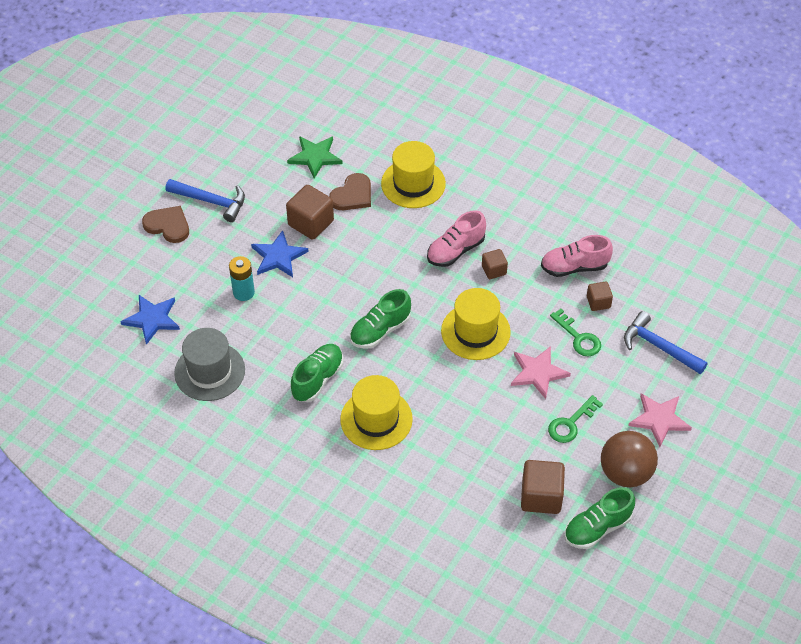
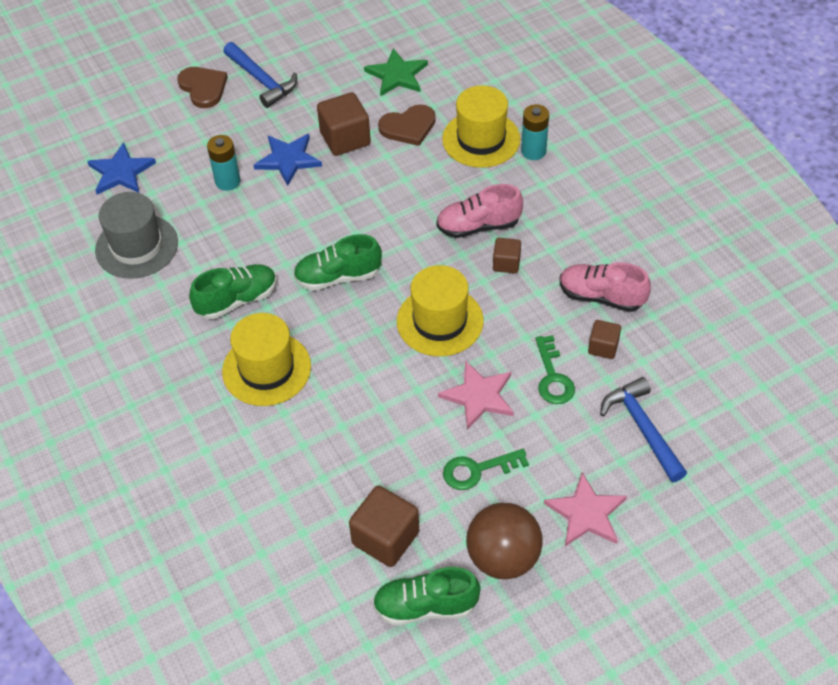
camera: 30 degrees right, 0 degrees up
(457, 178) = (533, 151): none -> turquoise battery

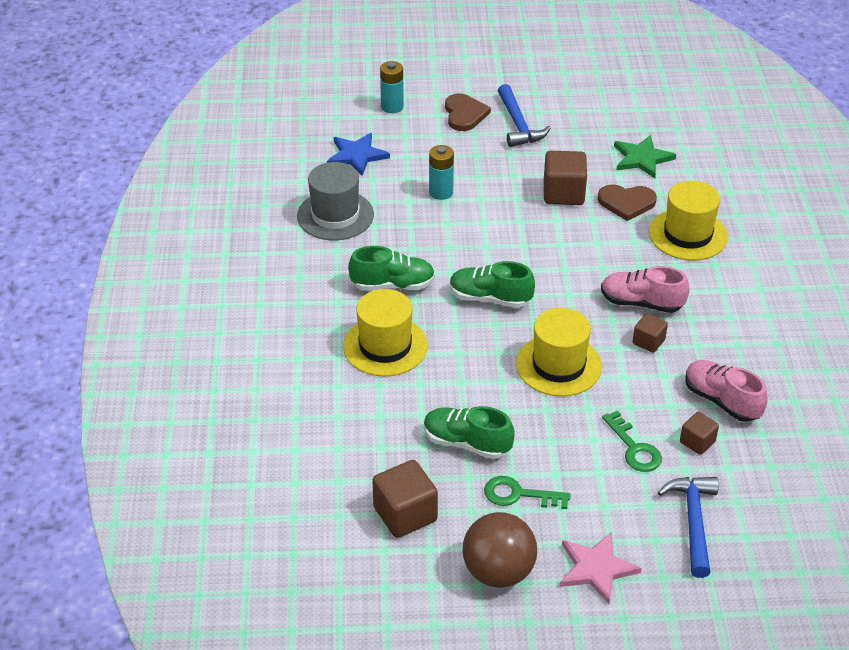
camera: 25 degrees right, 10 degrees down
(288, 159) = (503, 193): blue star -> none
(425, 606) = (406, 581): green shoe -> green shoe (466, 443)
(478, 396) = (556, 437): pink star -> none
(533, 151) = (731, 261): turquoise battery -> turquoise battery (392, 107)
(553, 377) = (634, 448): green key -> green key turned 45 degrees counterclockwise

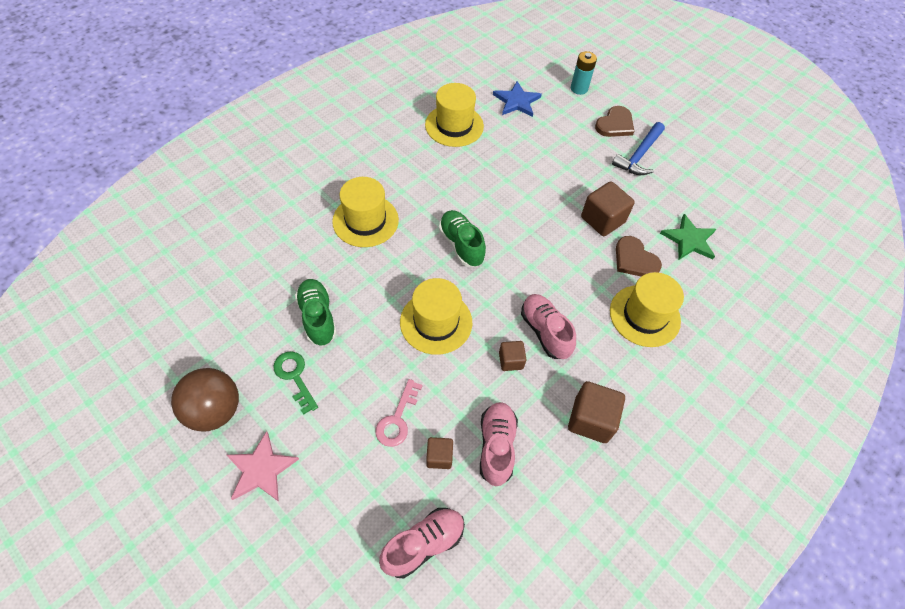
camera: 45 degrees right, 15 degrees up
(335, 215) = (454, 125): grey hat -> yellow hat
(393, 285) = (422, 190): green shoe -> none
(405, 514) = (227, 325): brown cube -> brown cube (591, 420)
(441, 192) = (530, 159): turquoise battery -> none
(634, 448) = (397, 419): green key -> pink key
(693, 522) = (356, 505): blue hammer -> none
(767, 497) = (423, 544): none -> pink shoe

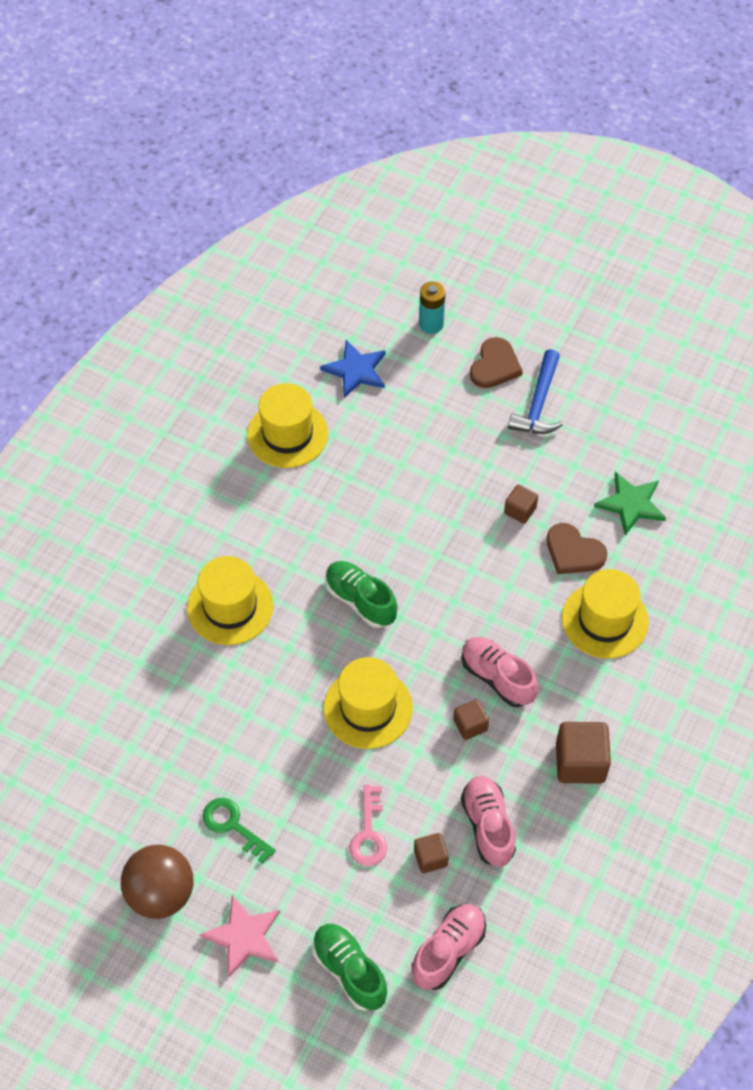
camera: 15 degrees left, 0 degrees up
(317, 317) = (227, 748): green shoe -> green shoe (349, 971)
(602, 220) = (520, 510): brown cube -> brown cube, size x0.57

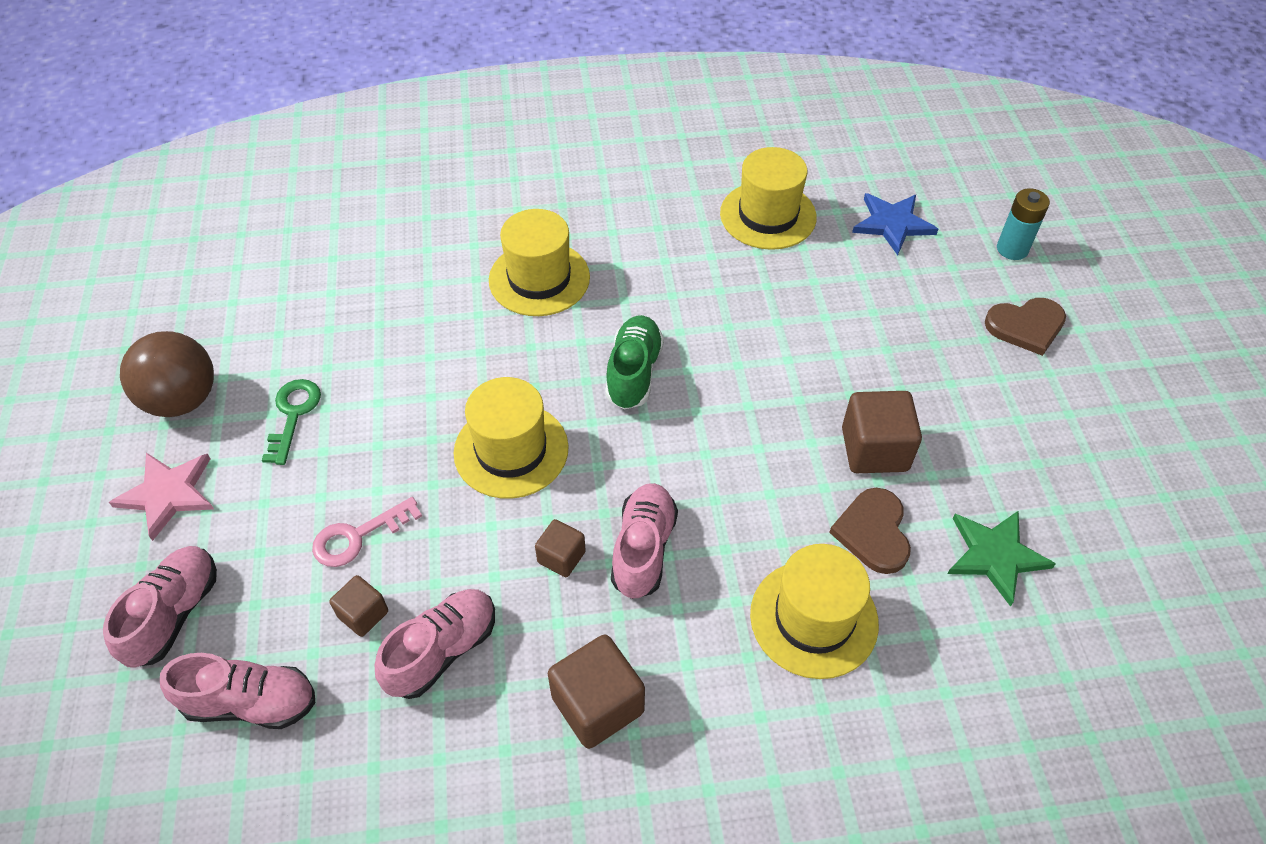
camera: 55 degrees right, 5 degrees down
(349, 971) = (174, 614): green shoe -> pink shoe
(520, 510) = (874, 449): brown cube -> brown cube, size x1.75
(538, 403) = (1025, 390): blue hammer -> none

